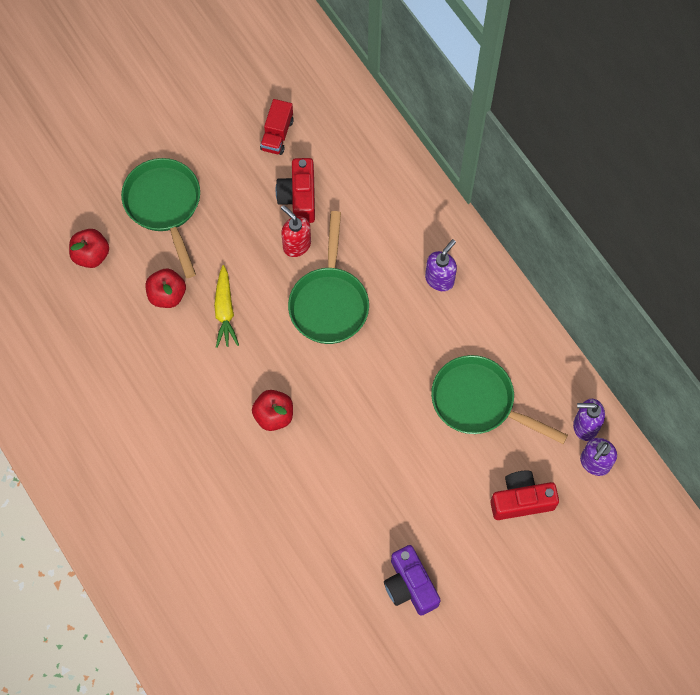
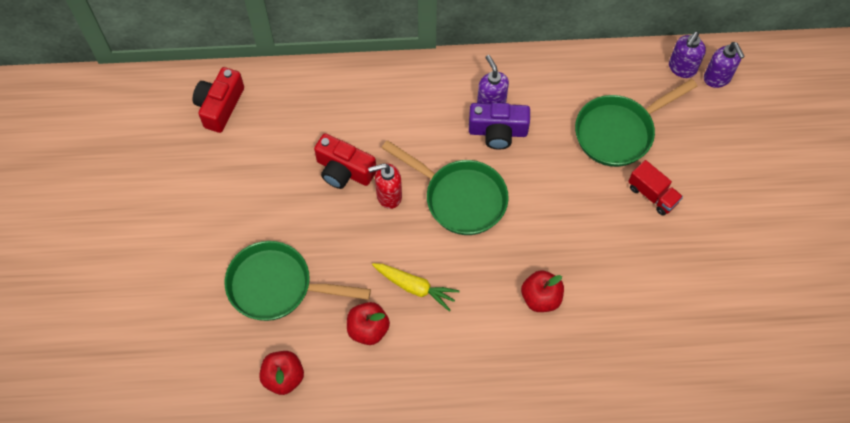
camera: 60 degrees left, 5 degrees down
(277, 134) = (271, 157): red truck -> red truck (652, 194)
(410, 585) = (756, 269): purple camera -> purple camera (498, 132)
(521, 500) = (722, 146): red camera -> red camera (220, 106)

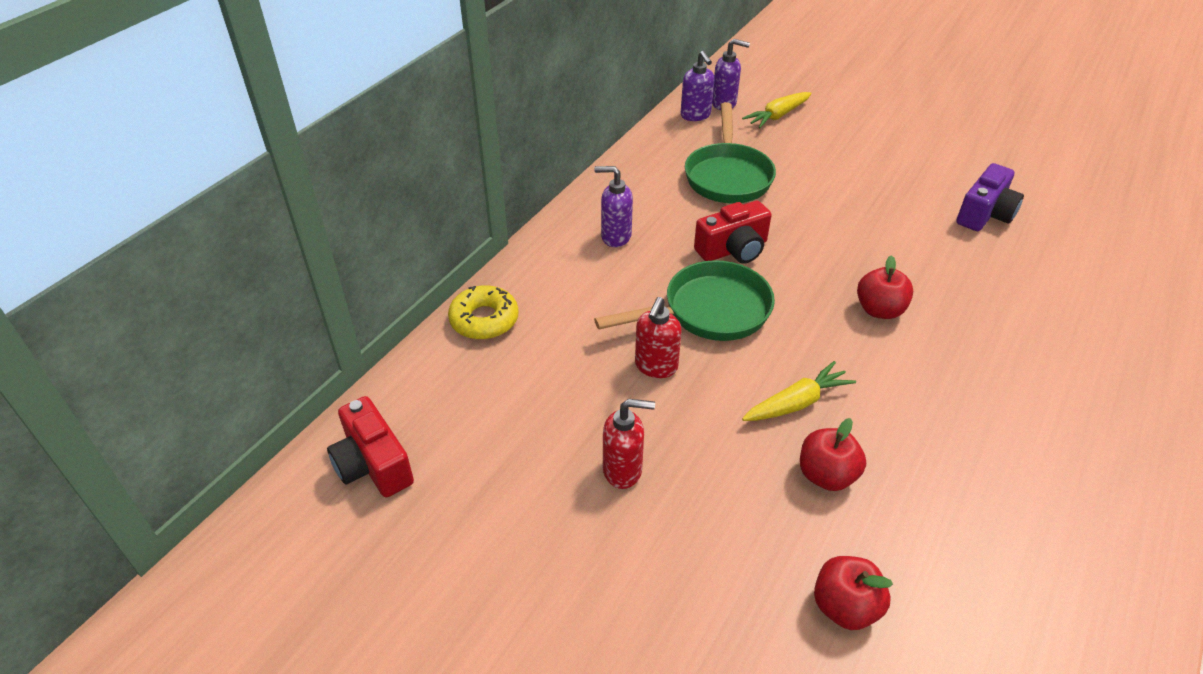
camera: 55 degrees left, 20 degrees down
(277, 286) = (697, 541): green pan -> none
(298, 224) = (623, 470): none -> red soap dispenser
(344, 170) = (587, 389): red camera -> red camera (733, 249)
(358, 83) = (484, 320): none -> yellow donut
(498, 132) = (653, 248): purple camera -> purple camera (985, 214)
(652, 194) = (813, 188): red truck -> none
(732, 123) = (777, 116): none -> yellow carrot

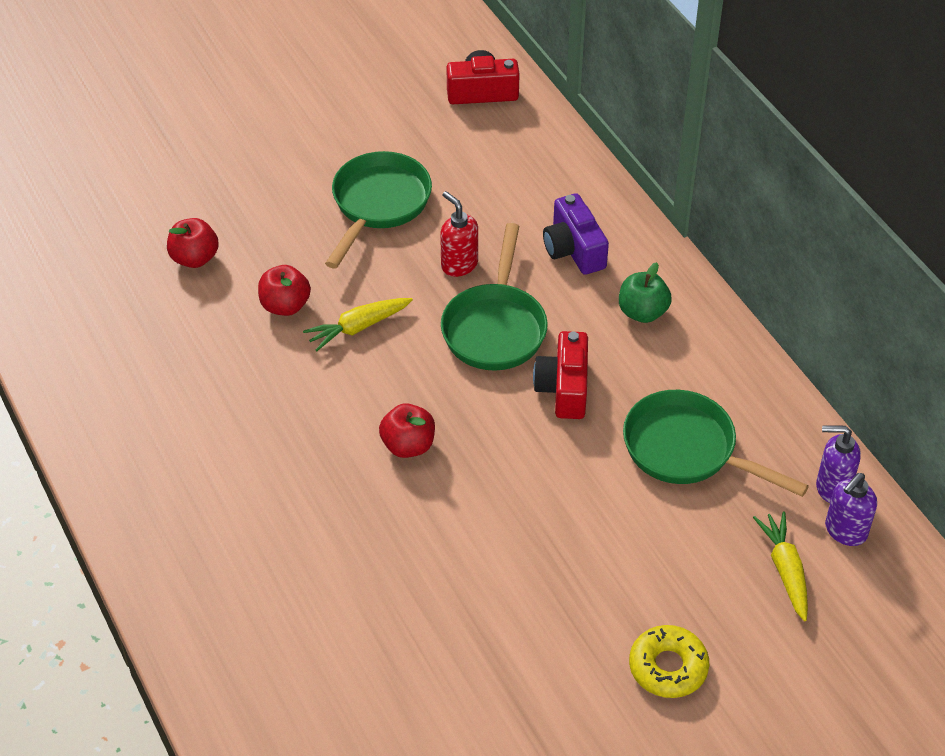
camera: 120 degrees right, 5 degrees up
(484, 320) = (588, 188): yellow donut -> yellow donut (668, 667)
(615, 236) = (642, 312): purple soap dispenser -> green apple
(623, 470) = (378, 205): red soap dispenser -> green pan
(797, 402) = (358, 328): yellow carrot -> yellow carrot turned 60 degrees clockwise
(985, 214) = (470, 640): purple camera -> purple camera (573, 249)

